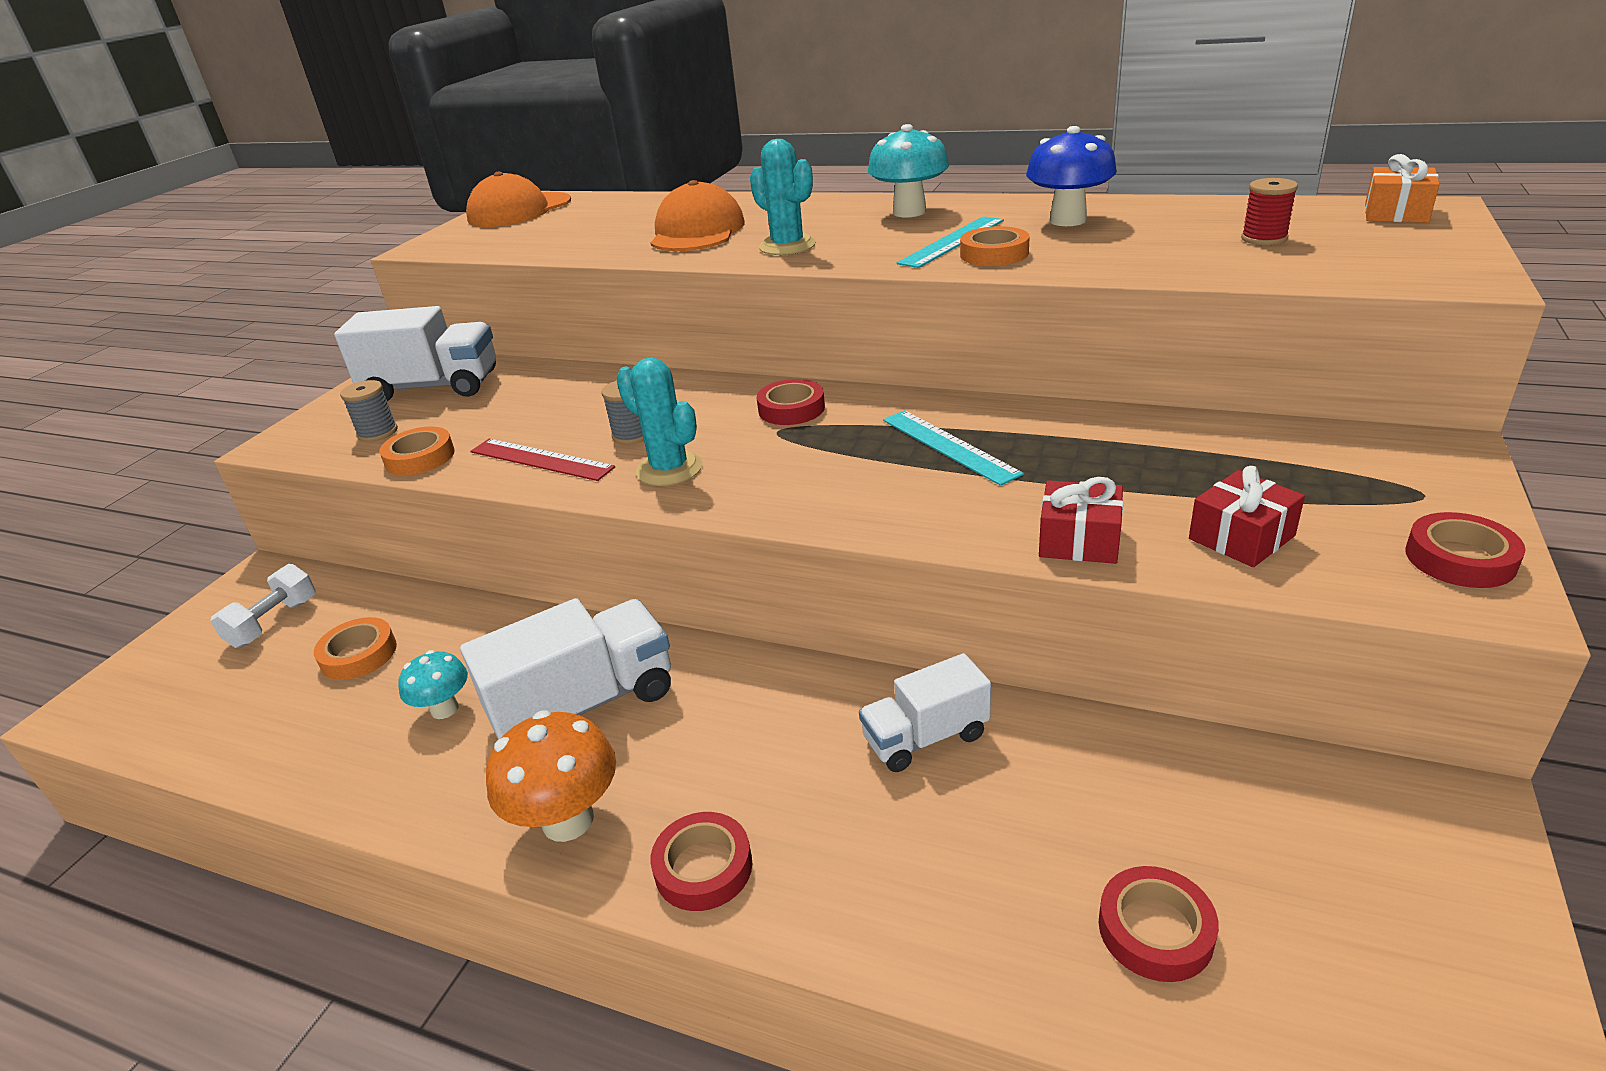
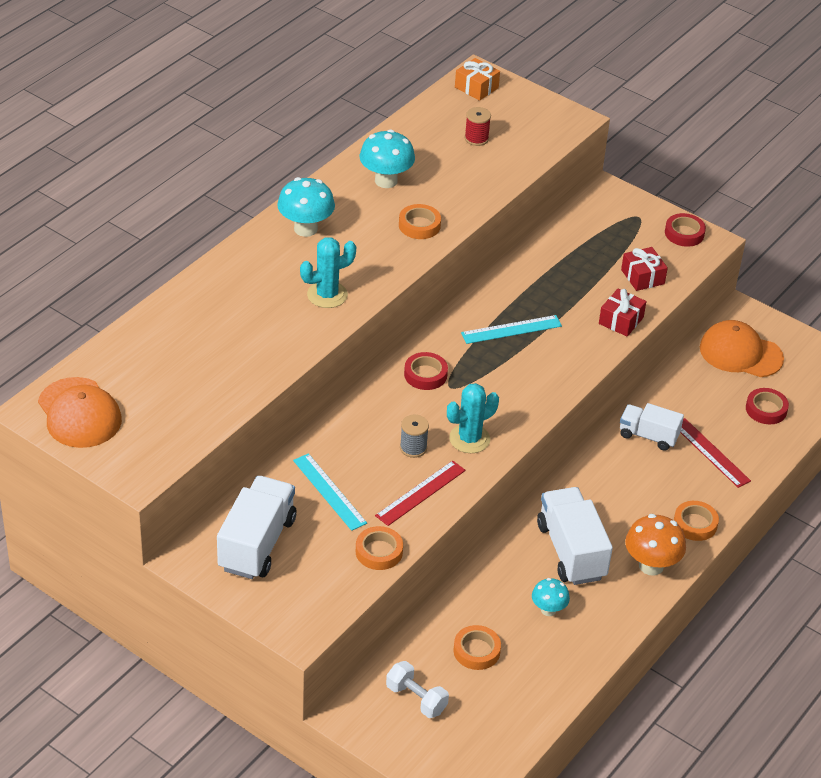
camera: 80 degrees left, 10 degrees up
(377, 432) = (321, 575): grey spool -> none
(697, 232) = (252, 327): orange cap -> orange cap (740, 353)
(703, 867) = (695, 524): red tape -> orange tape
(925, 737) = (648, 436): white truck -> white truck turned 120 degrees clockwise
(935, 849) = (710, 452): none -> red ruler
(952, 241) = (383, 232): turquoise ruler -> turquoise ruler (329, 491)
(1068, 220) = (386, 181): blue mushroom -> turquoise mushroom

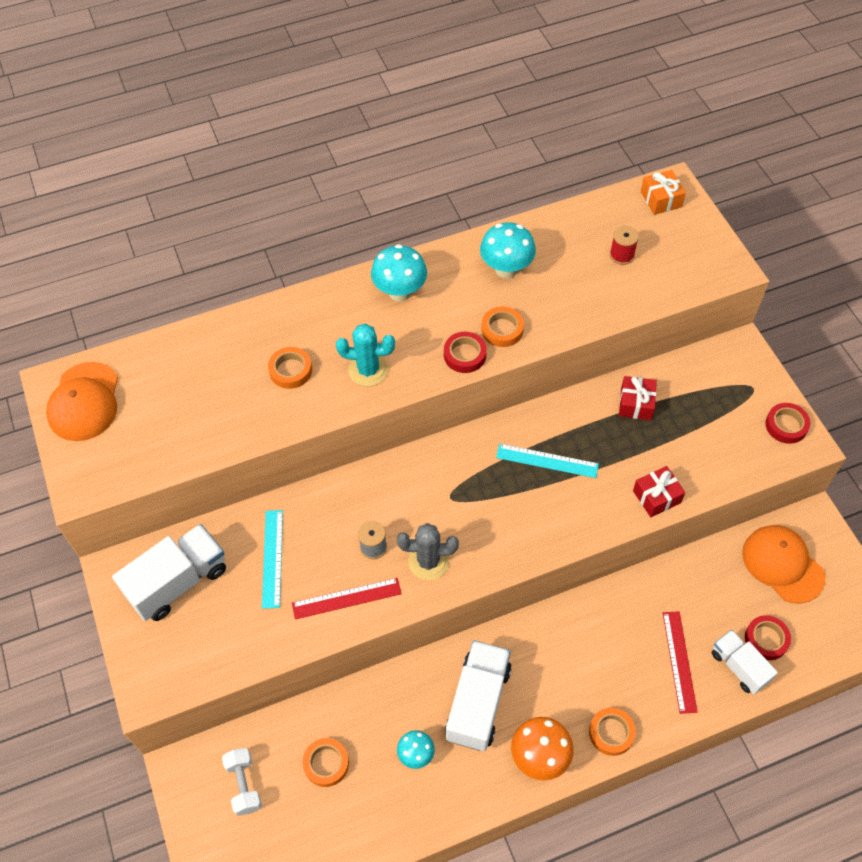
camera: 35 degrees right, 15 degrees up
(379, 552) = (269, 643): orange tape -> orange tape (290, 370)
(425, 374) = (437, 474): red tape -> red tape (465, 355)
(469, 439) = (428, 561): turquoise cactus -> grey cactus
(642, 277) = (711, 457): red gift -> red gift (636, 404)
(648, 436) = (631, 614): white truck -> white truck (739, 667)

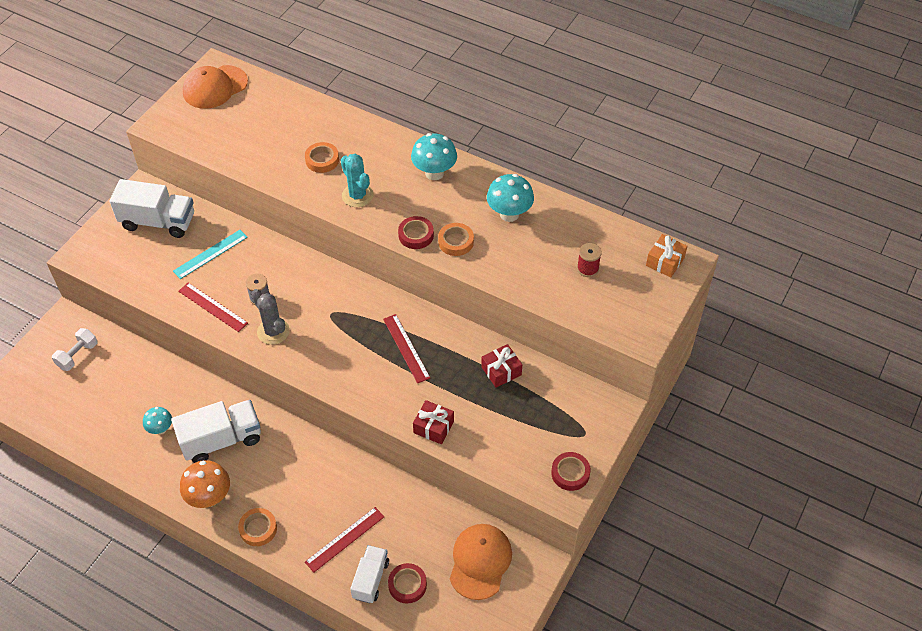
camera: 50 degrees right, 5 degrees down
(326, 763) = (120, 387): orange tape -> none
(547, 461) = (406, 348): turquoise ruler -> red ruler

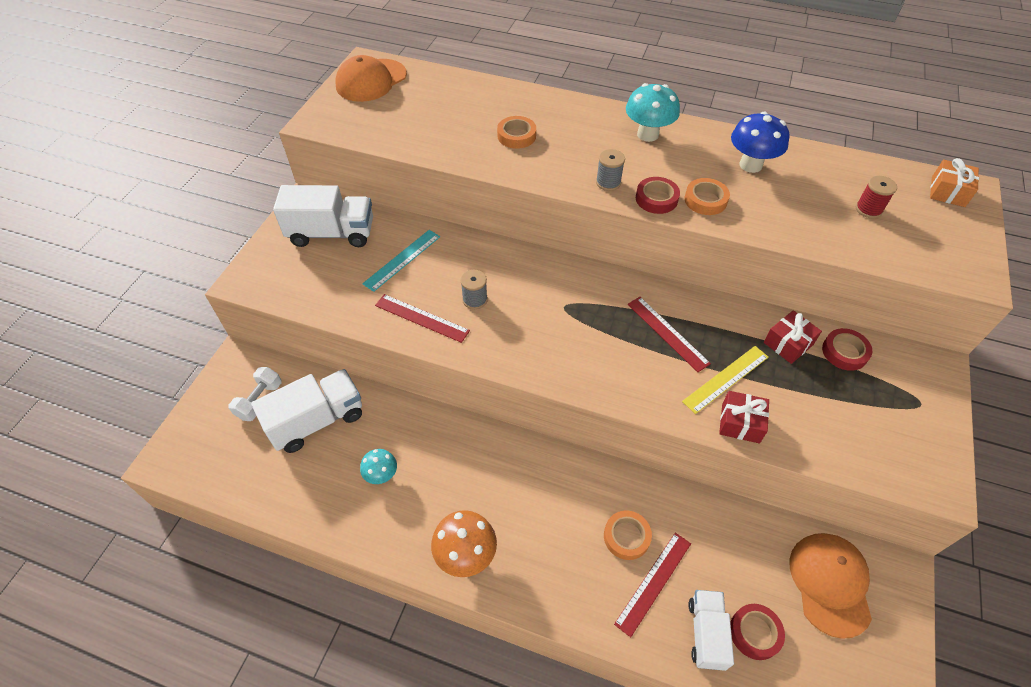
camera: 10 degrees left, 0 degrees up
(221, 440) = (460, 477): white truck -> white truck (317, 421)
(258, 529) = (540, 588): orange tape -> orange tape (626, 537)
(273, 331) = (503, 336): grey cactus -> none
(357, 195) = (571, 166): turquoise cactus -> none
(382, 215) = (608, 182): none -> grey spool
(437, 392) = (726, 379): none -> yellow ruler
(509, 214) = (750, 165): turquoise mushroom -> blue mushroom
(570, 473) = (930, 455): red tape -> red tape (844, 352)

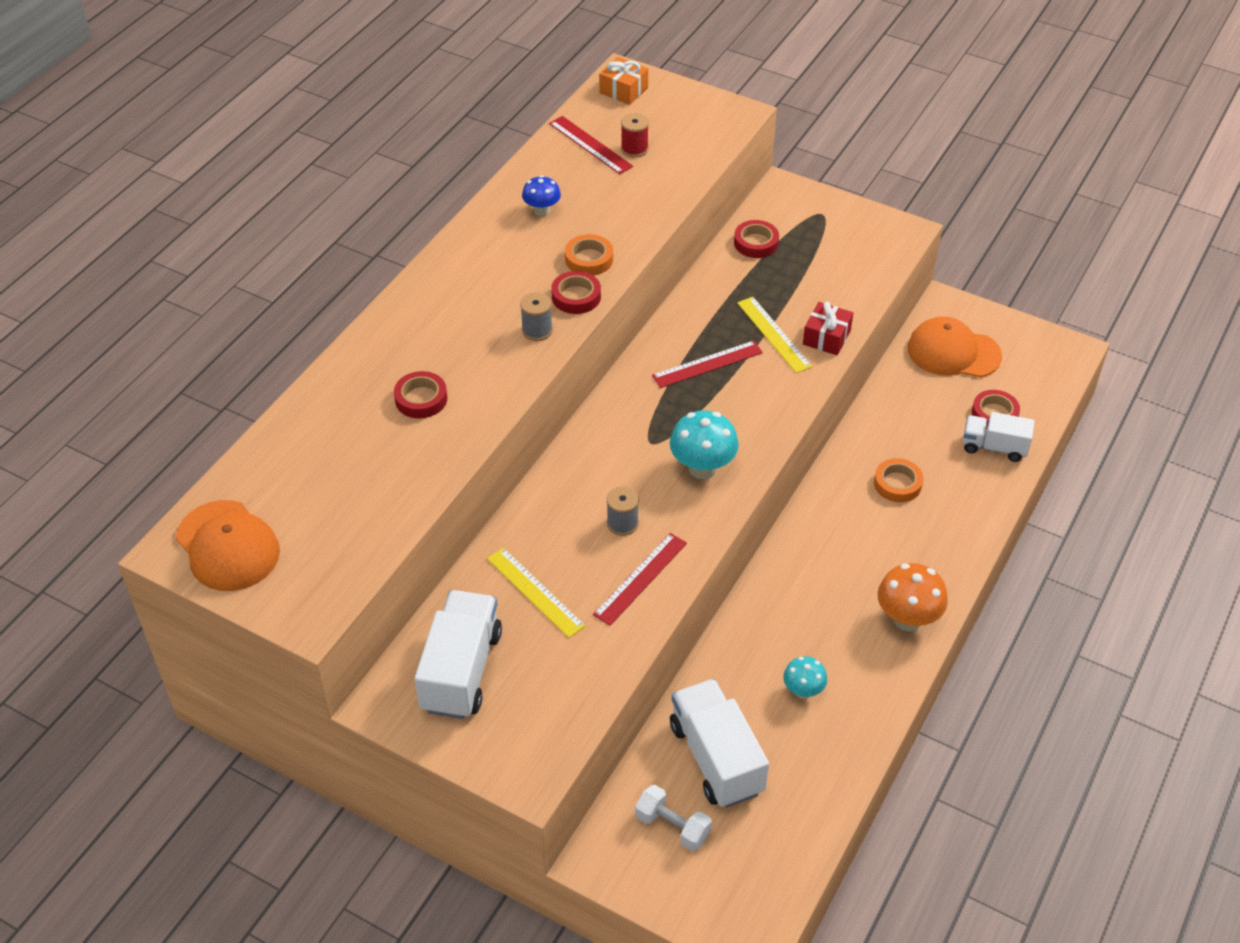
camera: 80 degrees left, 5 degrees down
(402, 260) = (535, 592): turquoise ruler -> yellow ruler
(516, 136) = (421, 399): orange tape -> red tape
(647, 134) = (460, 280): turquoise mushroom -> turquoise mushroom (702, 468)
(653, 582) = (945, 473): red ruler -> red ruler (590, 145)
(750, 165) = (542, 211): blue mushroom -> blue mushroom, size x0.61
(788, 343) = (738, 278): red gift -> none

